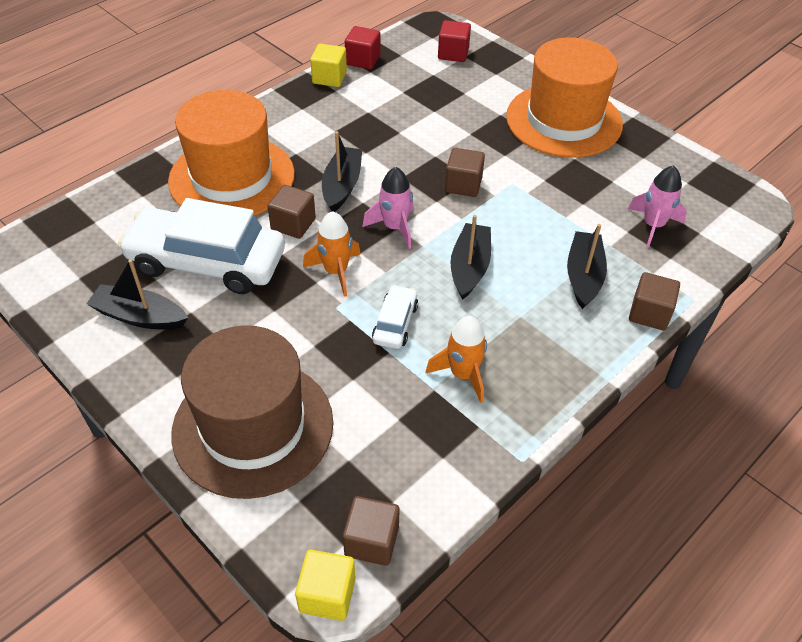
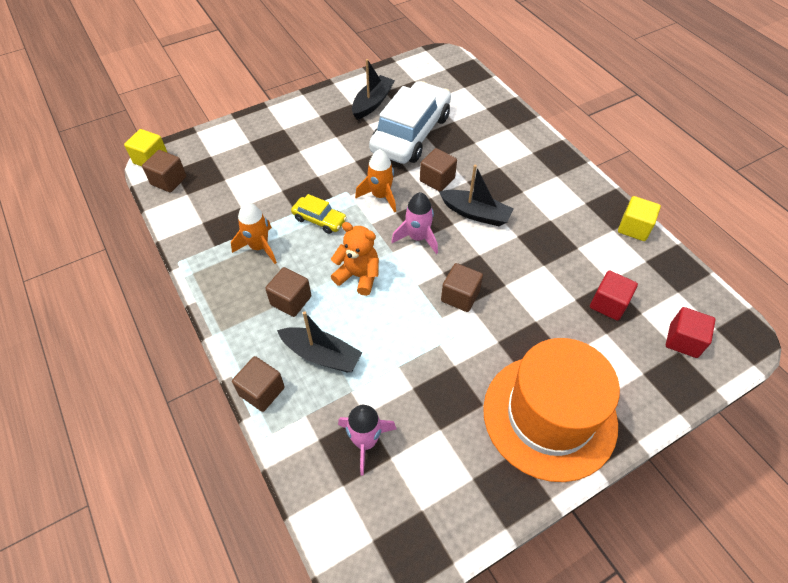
camera: 105 degrees right, 5 degrees up
(232, 177) = (498, 152): orange hat -> none
(253, 427) = (268, 142): brown hat -> none
(363, 60) = (666, 258): red cube -> red cube (608, 304)
(395, 323) = (319, 219): white car -> yellow car
(469, 267) = (358, 276): black boat -> orange teddy bear
(529, 319) = (291, 300): none -> brown cube

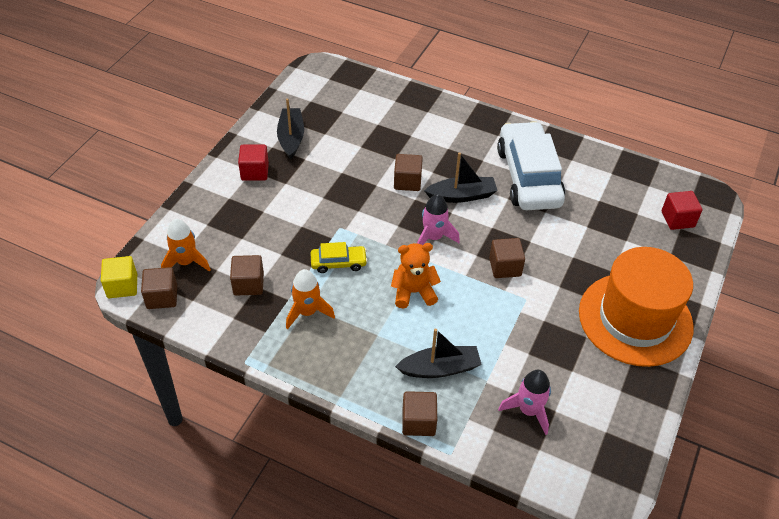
camera: 35 degrees left, 5 degrees down
(291, 300) = (376, 341): brown cube -> brown cube (248, 284)
(380, 196) = (372, 217): orange rocket -> orange rocket (186, 262)
(411, 133) = (350, 151): white car -> white car (528, 177)
(608, 304) = (611, 218): red cube -> red cube (255, 172)
(634, 228) = (585, 151): yellow cube -> none

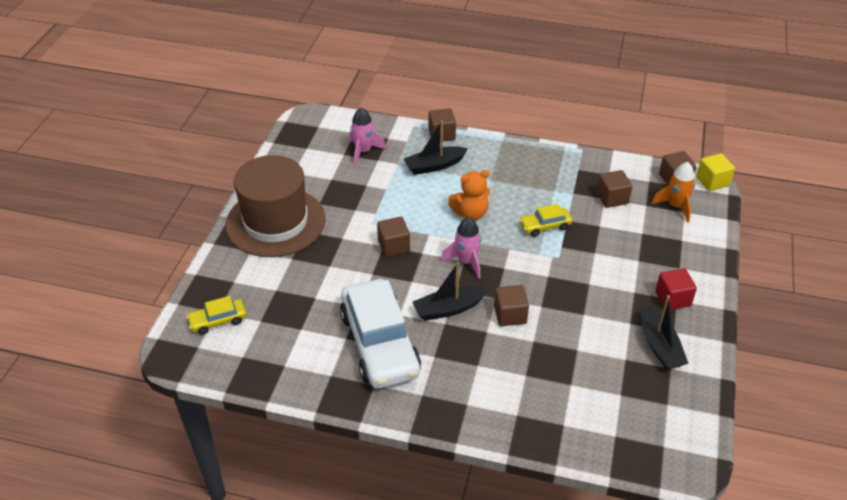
camera: 170 degrees right, 5 degrees down
(307, 312) = (552, 186): orange rocket -> none
(635, 319) = (275, 222): orange hat -> brown hat
(677, 219) = (218, 321): red cube -> yellow car

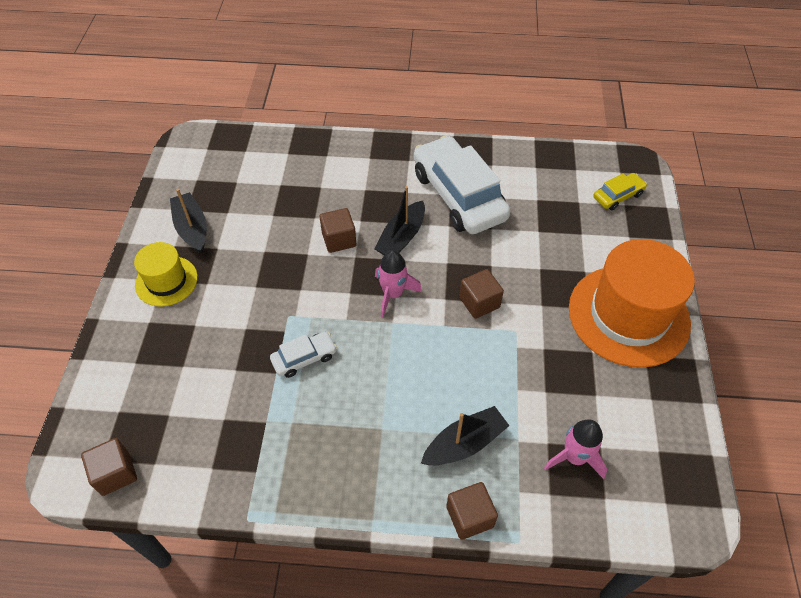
camera: 170 degrees right, 10 degrees up
(275, 222) = (628, 315): brown hat -> orange hat
(448, 309) = (401, 237): black boat -> black boat turned 150 degrees clockwise
(470, 213) = (399, 364): orange teddy bear -> none
(545, 226) = (304, 358): yellow car -> white car
(612, 198) = (213, 420): brown cube -> none
(673, 298) = (166, 281): red cube -> yellow hat
(675, 206) = (128, 418): orange rocket -> none
(712, 181) = (60, 477): yellow cube -> none

